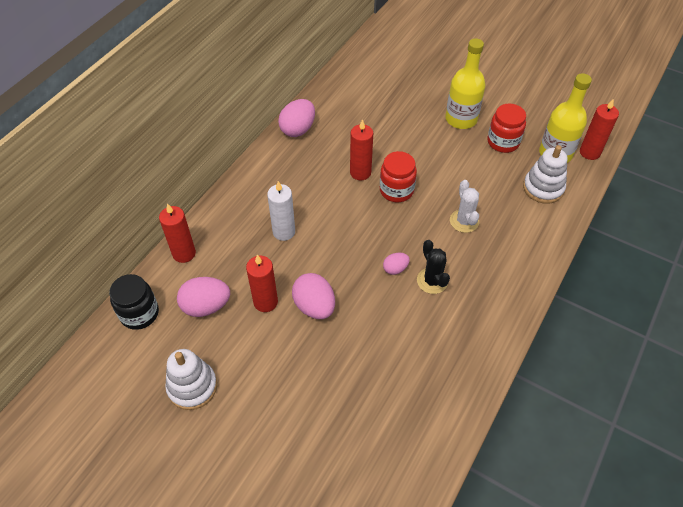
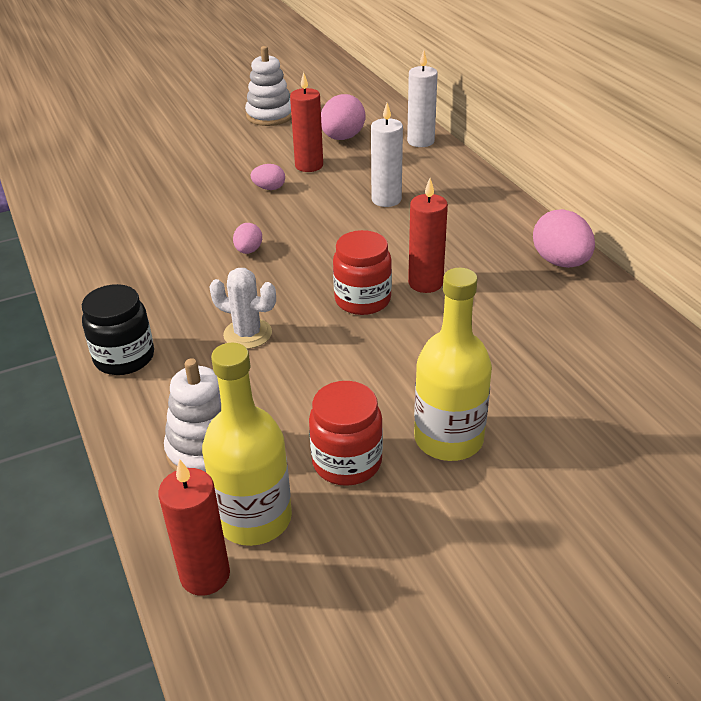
camera: 125 degrees right, 15 degrees down
(139, 313) = (373, 110): black jar -> black jar (124, 358)
(184, 253) = (420, 141): red candle -> white candle
(314, 306) = (269, 188): pink egg -> pink egg, size x0.55
(432, 281) = (201, 269): black cactus -> none

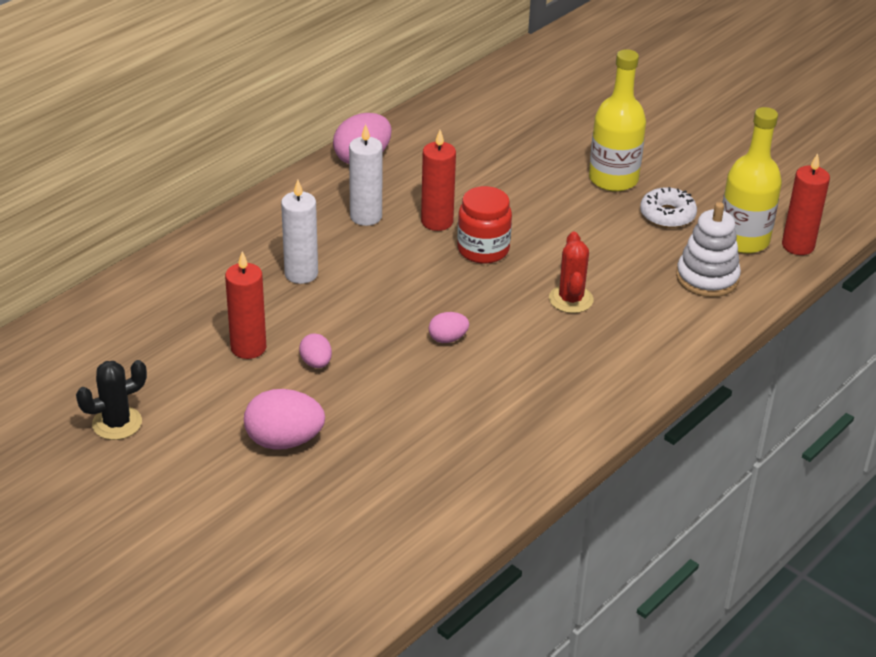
camera: 115 degrees left, 0 degrees up
(124, 358) = (649, 358): black jar -> none
(247, 334) = (571, 299): white cactus -> red cactus
(270, 116) = (117, 423): white stacking toy -> black cactus
(342, 138) = (164, 340): pink egg -> pink egg (284, 441)
(347, 462) = (667, 215): red jar -> white donut
(420, 141) = (151, 277): white candle -> white candle (366, 216)

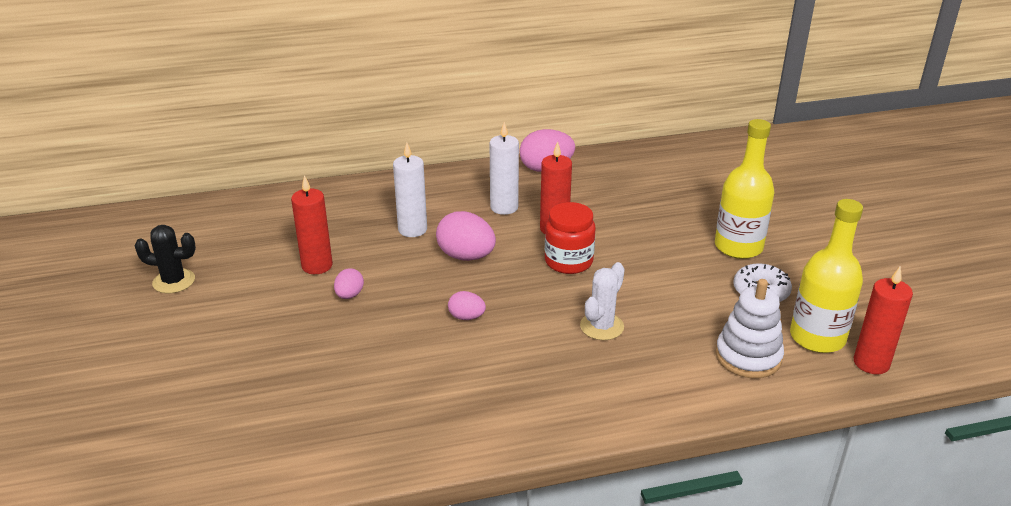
camera: 35 degrees right, 5 degrees down
(284, 441) = (261, 342): pink egg -> pink egg (466, 256)
(571, 299) = (601, 326): red cactus -> white cactus

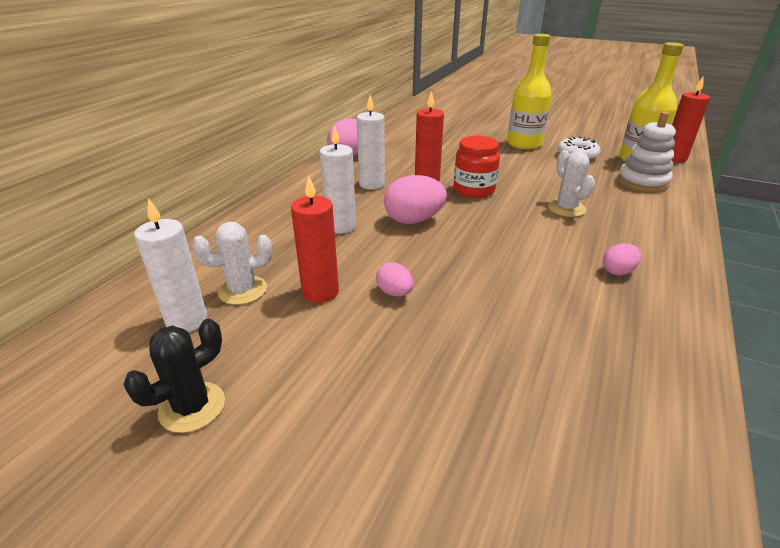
camera: 50 degrees left, 0 degrees up
(237, 236) = (187, 321): none -> white candle
(286, 237) = (243, 290): none -> white cactus
(466, 317) = (498, 251): pink egg -> pink egg (618, 271)

